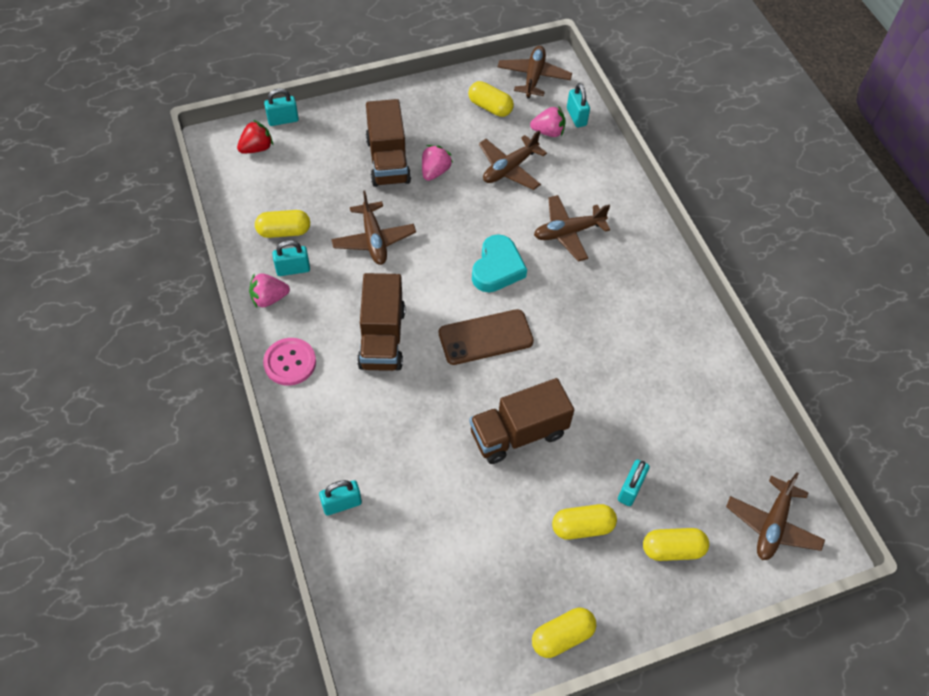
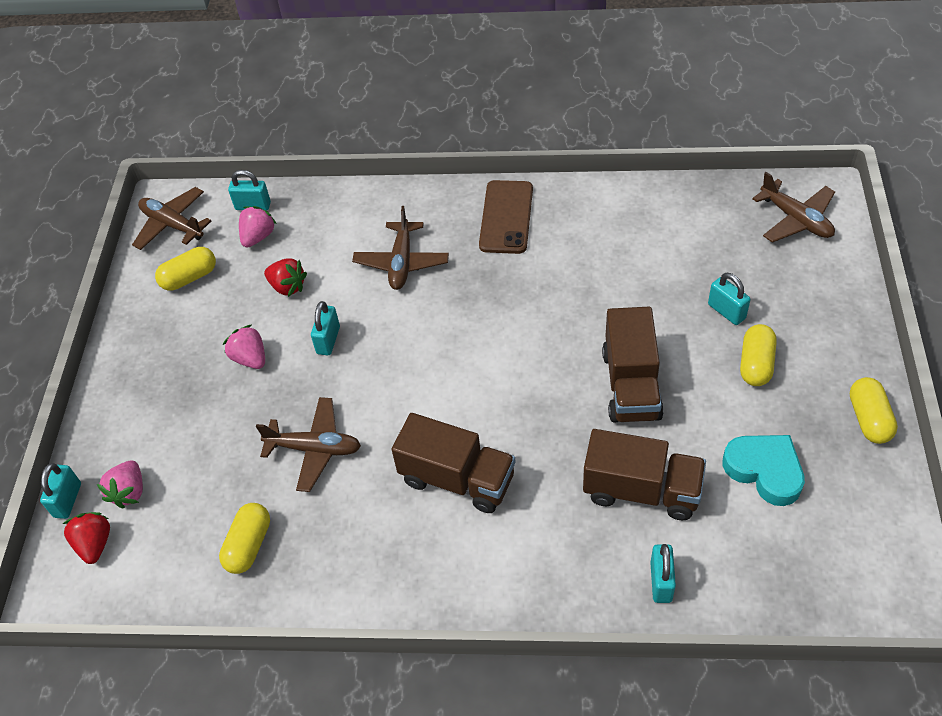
camera: 60 degrees left, 5 degrees down
(269, 298) = (343, 589): pink strawberry -> pink strawberry (129, 492)
(290, 362) = (448, 589): pink button -> none
(293, 269) = (313, 550): turquoise padlock -> turquoise padlock (328, 340)
(388, 161) = (205, 401): brown truck -> brown truck (641, 490)
(485, 337) = (501, 378): brown phone -> brown phone (506, 217)
(497, 268) = (416, 339): turquoise heart -> turquoise heart (764, 471)
(509, 168) = (287, 287): brown plane -> red strawberry
(672, 549) = (799, 300): yellow capsule -> none

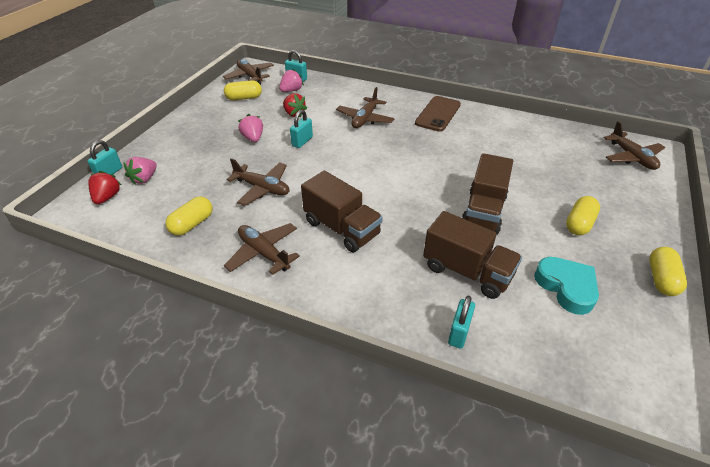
camera: 15 degrees right, 10 degrees down
(373, 556) = (263, 253): none -> brown plane
(726, 311) = (566, 191): turquoise padlock -> none

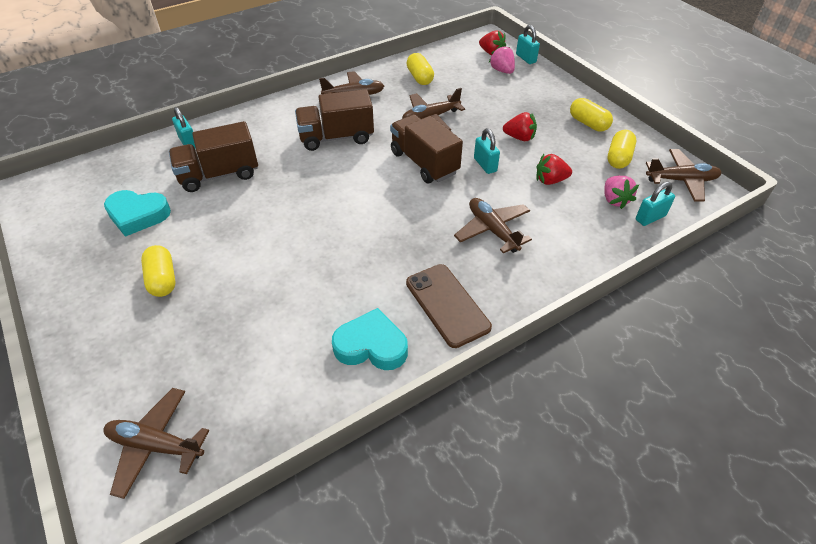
camera: 125 degrees right, 5 degrees up
(253, 138) = (519, 137): pink strawberry -> red strawberry
(483, 211) = (256, 225): brown truck -> brown truck (424, 163)
(493, 125) = (371, 346): none -> turquoise heart
(661, 279) = (59, 278): yellow capsule -> yellow capsule (588, 123)

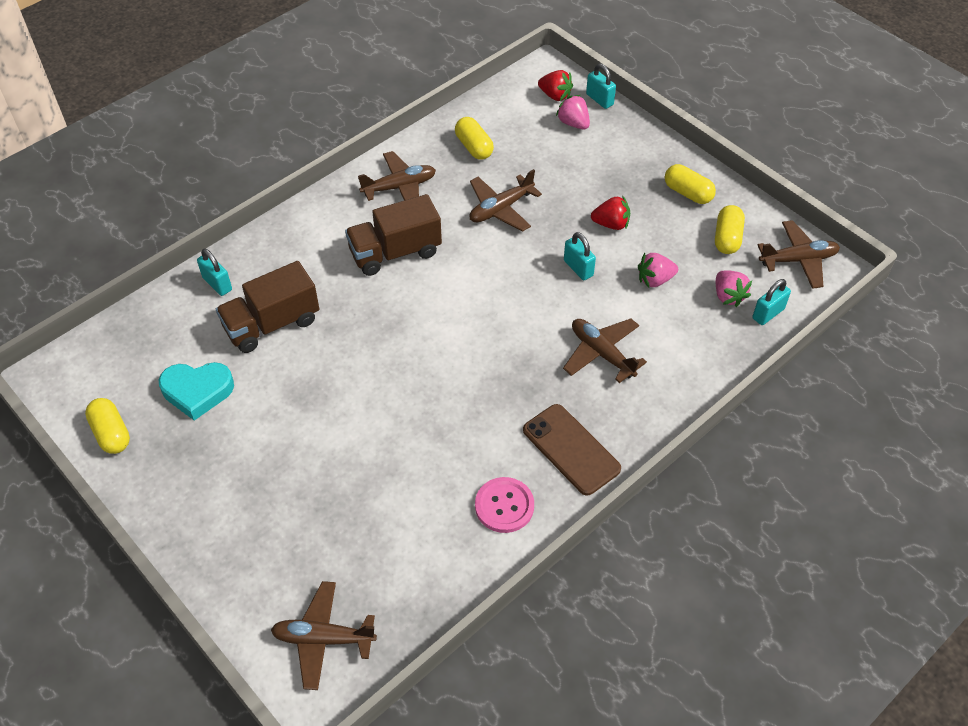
camera: 10 degrees left, 5 degrees up
(162, 279) = (259, 466): yellow capsule -> yellow capsule (111, 433)
(371, 346) = (504, 506): turquoise heart -> pink button
(424, 163) = (508, 275): brown truck -> none
(550, 180) = (655, 280): red strawberry -> pink strawberry

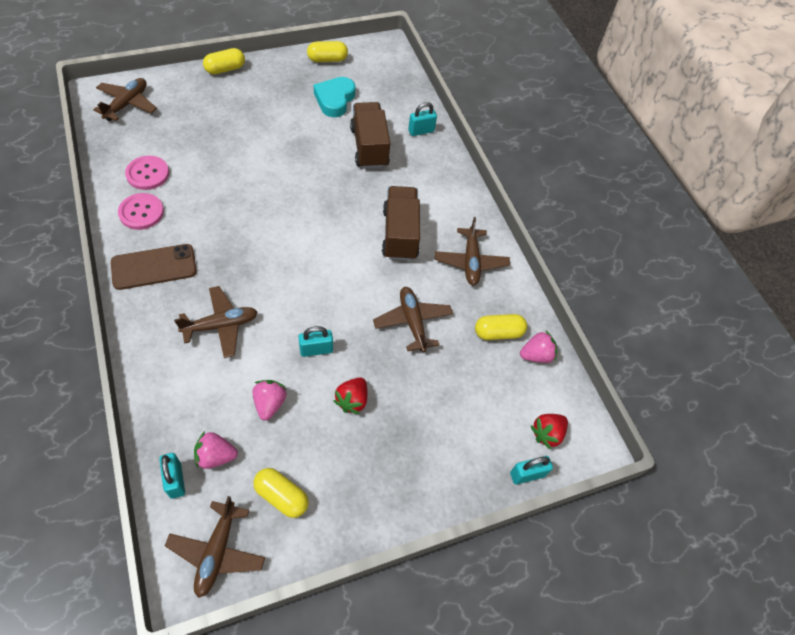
camera: 105 degrees right, 5 degrees up
(440, 535) = (148, 174): none -> pink button
(573, 123) = (499, 431): pink strawberry -> pink strawberry (536, 355)
(688, 193) = (357, 491): yellow capsule -> yellow capsule (225, 69)

